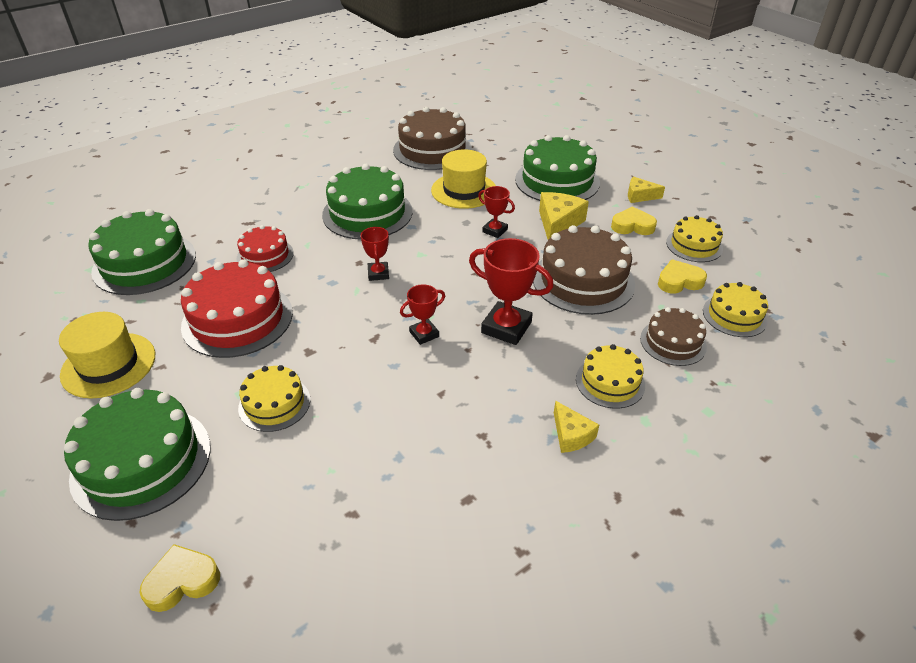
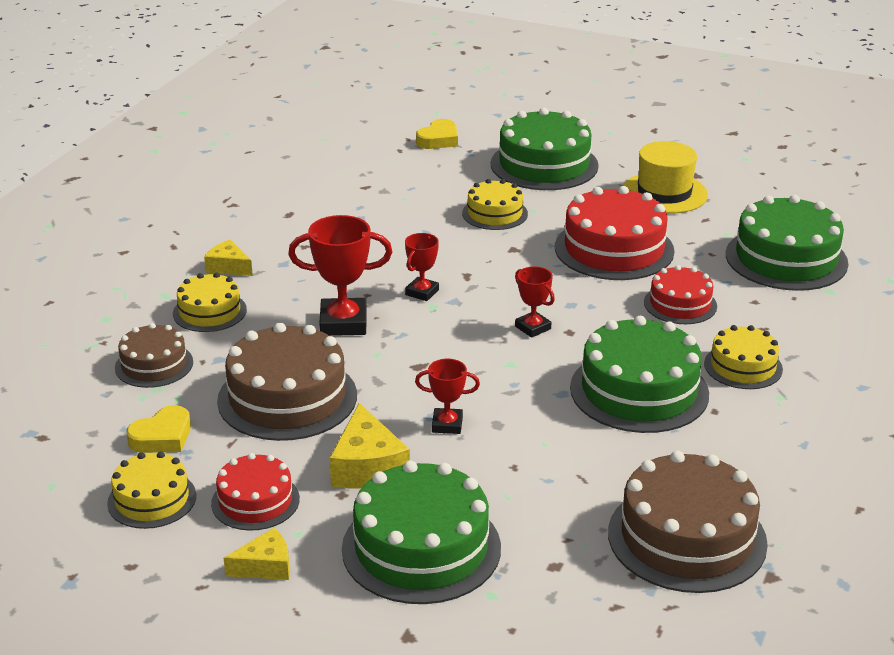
camera: 150 degrees right, 10 degrees down
(464, 190) = (550, 473): yellow hat -> none
(632, 226) = (255, 501): yellow heart -> red cake
(734, 315) = (84, 416): yellow cake -> yellow cake (743, 366)

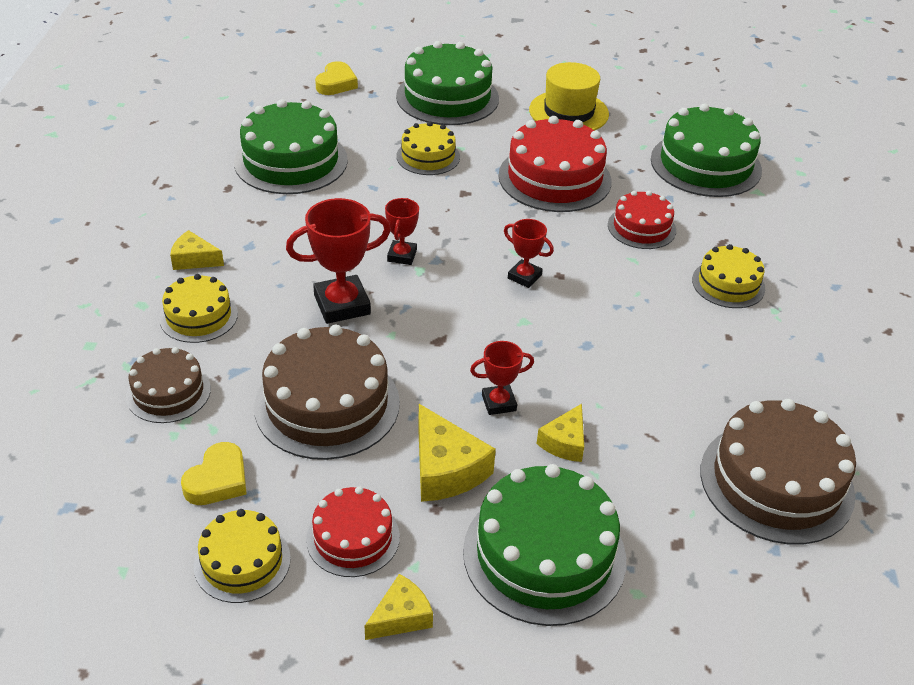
camera: 20 degrees left, 10 degrees up
(492, 467) = (565, 442): none -> yellow cheese
(639, 391) = (653, 328): green cake -> green cake (291, 161)

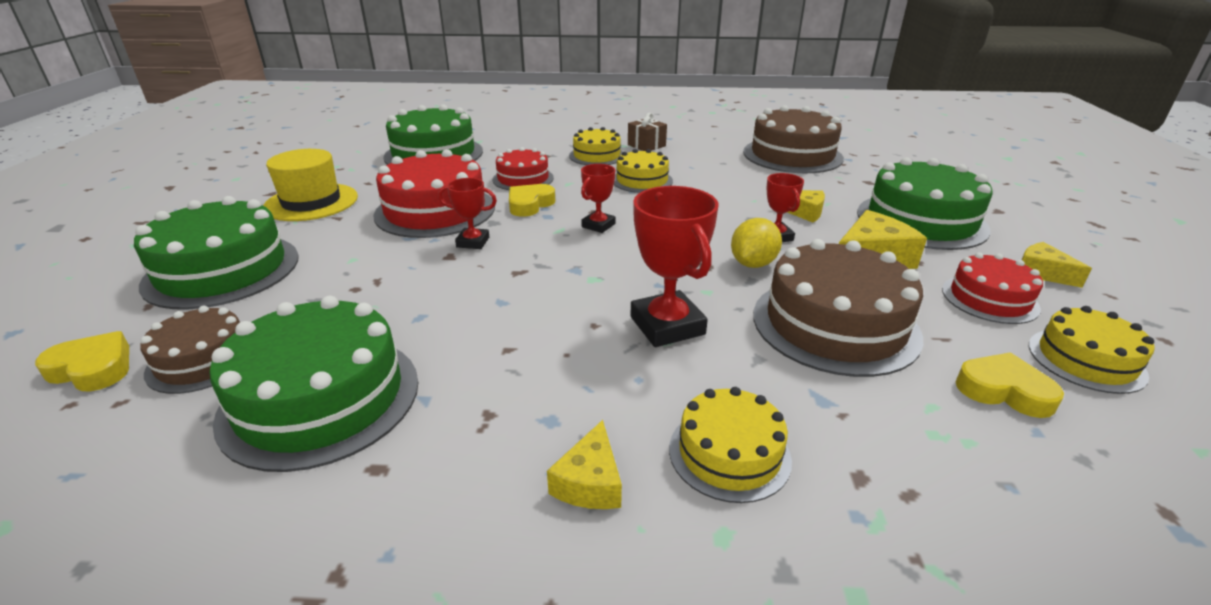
camera: 90 degrees left, 10 degrees down
(168, 392) = (900, 460): brown cake -> brown cake (203, 360)
(402, 255) = (569, 290): red trophy -> red trophy (473, 242)
(428, 156) = (363, 280): yellow cake -> yellow cake (642, 180)
(439, 373) = (753, 264): none -> yellow lemon
(572, 233) = (529, 204): none -> yellow heart
(779, 331) = (646, 145): none -> brown gift

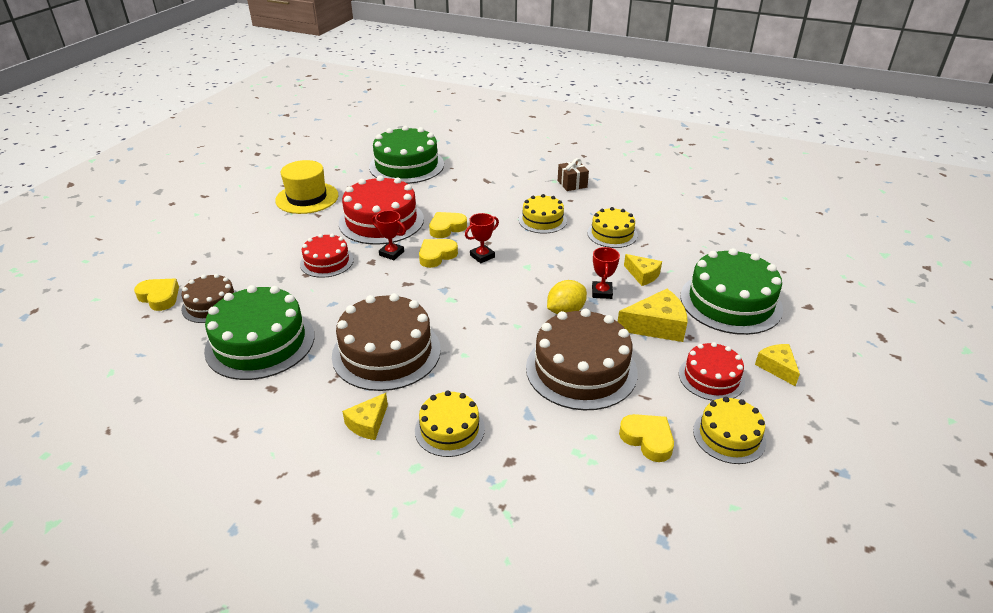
camera: 20 degrees right, 5 degrees up
(222, 270) = (238, 244): green cake -> none
(523, 179) = (456, 202): red cake -> red cake (327, 262)
(537, 234) = (436, 255): none -> yellow heart
(597, 155) = (525, 188): yellow cake -> yellow cake (612, 234)
(667, 325) = (473, 344): red trophy -> none
(792, 155) = (686, 216): brown cake -> brown cake (386, 352)

